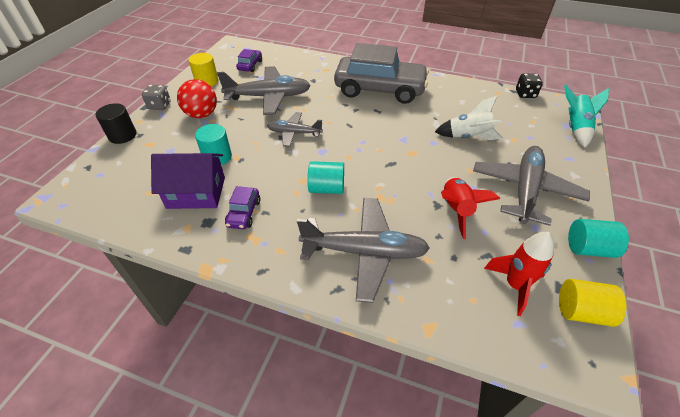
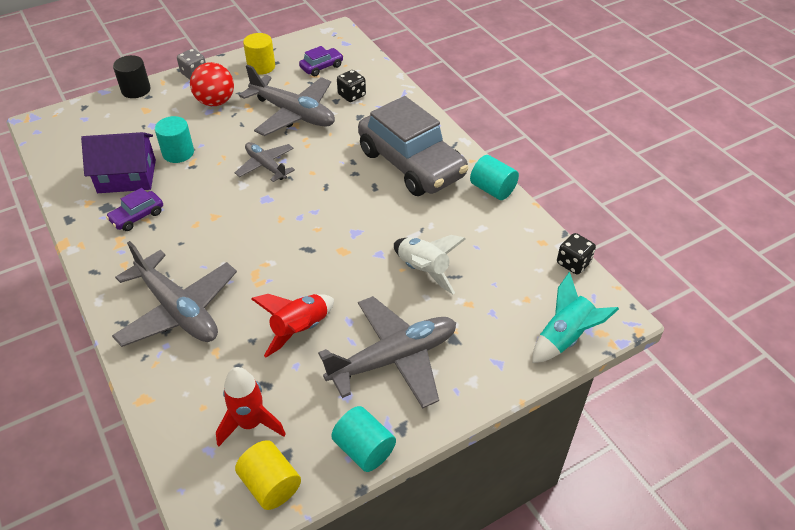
camera: 40 degrees right, 0 degrees up
(196, 192) = (127, 176): purple house -> purple house turned 45 degrees counterclockwise
(292, 72) = (352, 95): none -> black dice
(326, 188) = (223, 236): turquoise cylinder -> turquoise cylinder (492, 189)

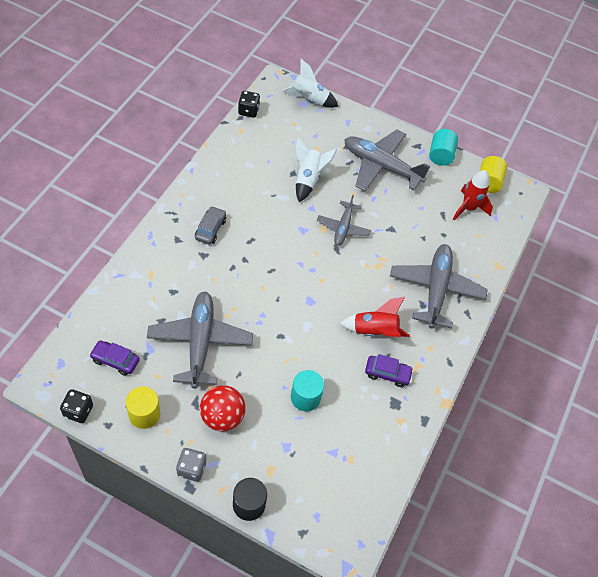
camera: 130 degrees left, 10 degrees up
(127, 176) = (356, 415): purple house -> none
(266, 166) = (277, 322): grey plane -> grey plane (343, 228)
(300, 330) = (398, 218): red rocket -> red rocket (374, 331)
(352, 95) = (147, 312): black dice -> black dice (78, 411)
(411, 164) = (210, 229): grey car -> grey car, size x0.41
(492, 189) = (207, 171): turquoise cylinder -> none
(565, 337) = (309, 100): turquoise rocket -> white rocket

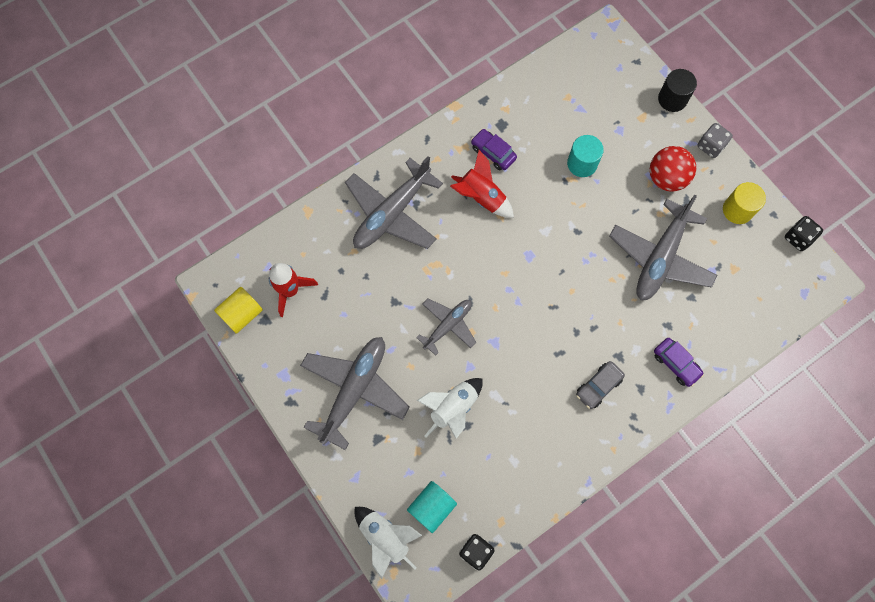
camera: 145 degrees left, 15 degrees up
(115, 360) = (750, 273): purple car -> purple car (676, 364)
(381, 166) = (354, 390): grey plane -> grey plane turned 120 degrees counterclockwise
(440, 155) = (271, 376): turquoise cylinder -> turquoise cylinder (432, 507)

